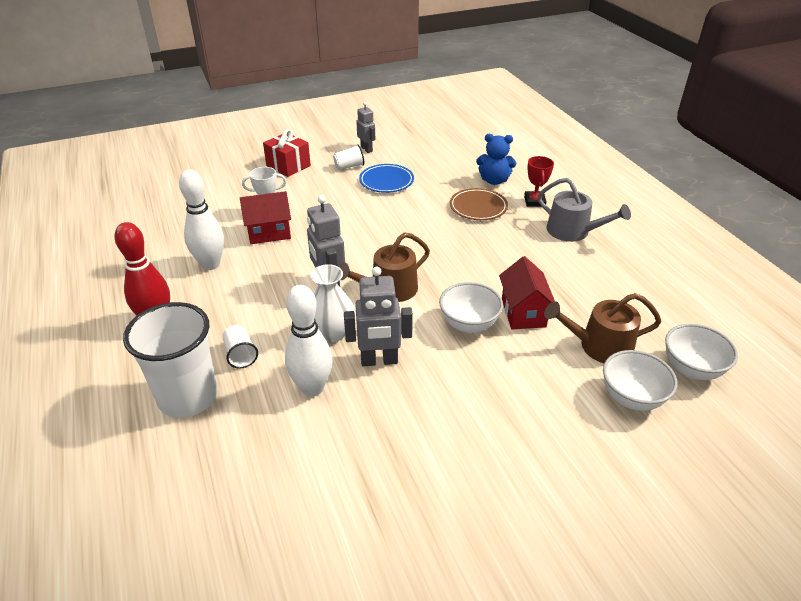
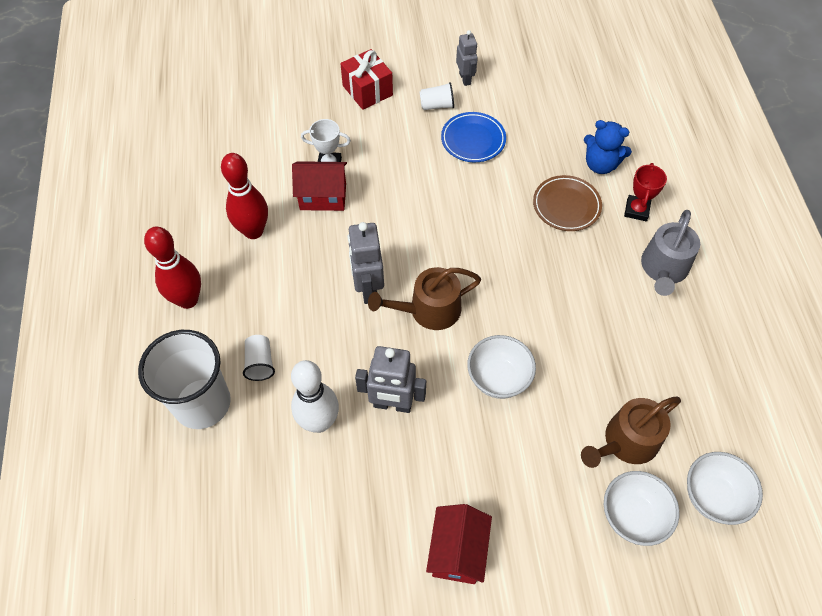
camera: 15 degrees right, 20 degrees up
(210, 264) = (253, 231): white bowling pin -> red bowling pin
(332, 333) = (355, 356): white vase -> none
(523, 312) = (561, 376): red house -> red house (457, 551)
(573, 231) = (663, 268): grey watering can -> grey watering can turned 60 degrees clockwise
(599, 346) = (626, 442): brown watering can -> brown watering can turned 45 degrees counterclockwise

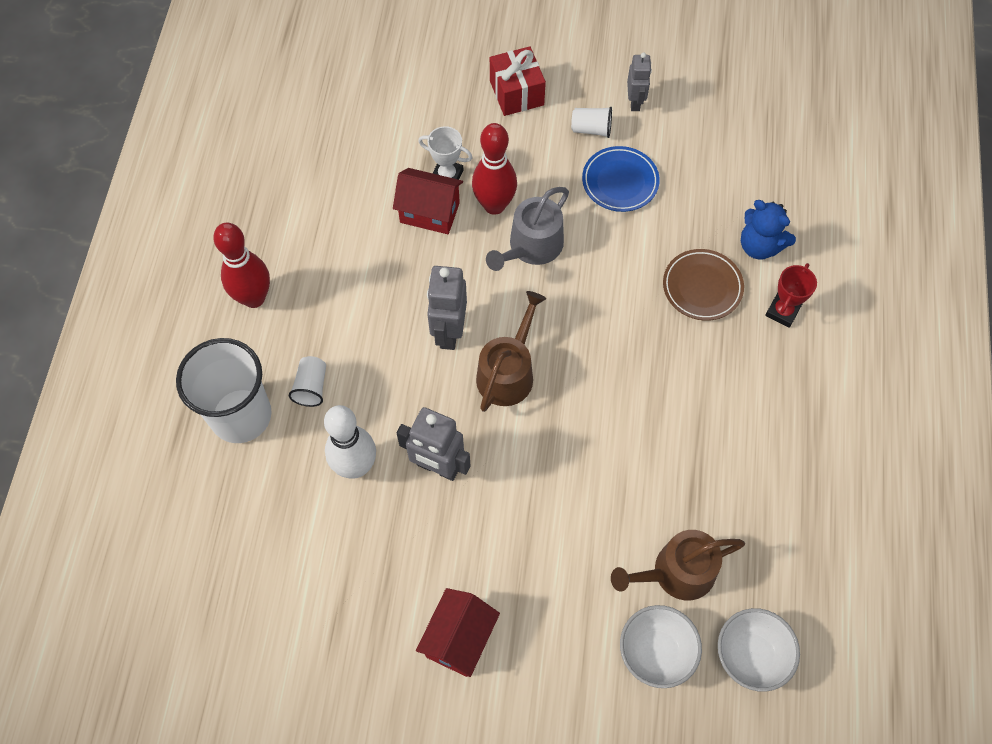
camera: 15 degrees right, 5 degrees up
(253, 231) = (343, 235): red bowling pin -> red bowling pin (494, 205)
(429, 310) = (508, 372): brown watering can -> brown watering can turned 120 degrees clockwise
(498, 378) = (560, 468): white bowl -> none
(663, 268) = (789, 388): grey watering can -> grey watering can (531, 247)

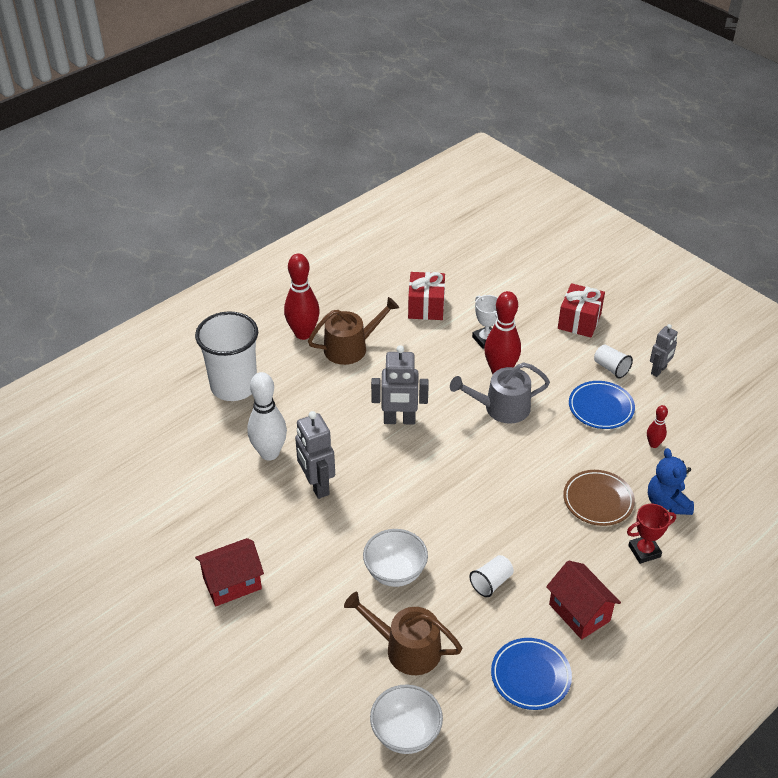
camera: 40 degrees right, 20 degrees down
(311, 387) = (288, 397): white cup -> white cup (491, 582)
(352, 176) = (426, 307): none -> red gift
(429, 212) = (454, 352): red house -> red house (579, 612)
(449, 332) = (399, 420): grey robot -> grey robot turned 135 degrees counterclockwise
(508, 372) = (414, 464): brown watering can -> brown watering can (350, 347)
(655, 652) = (344, 683): white bowl -> white bowl (395, 572)
(697, 190) = (653, 444): none -> red bowling pin
(799, 512) = (530, 676): none -> blue plate

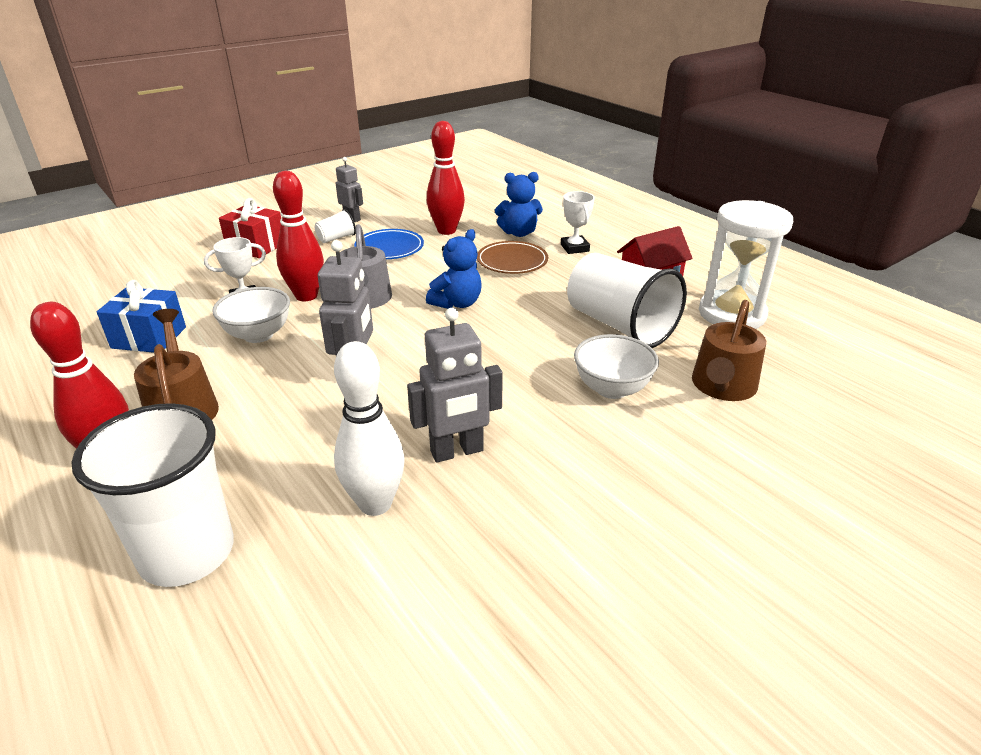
camera: 85 degrees left, 10 degrees down
(232, 583) = (649, 552): red house -> none
(406, 733) = (836, 393): white bowl -> white bowl (258, 335)
(426, 307) = (149, 337): red gift -> blue gift
(491, 582) = (619, 326): white cup -> white cup, size x2.31
(508, 467) = (457, 303): none -> blue teddy bear
(530, 676) = (732, 314): blue plate -> white hourglass
(644, 551) = (575, 248): red trophy -> white trophy
(653, 444) = (446, 231): red bowling pin -> red bowling pin, size x2.00

